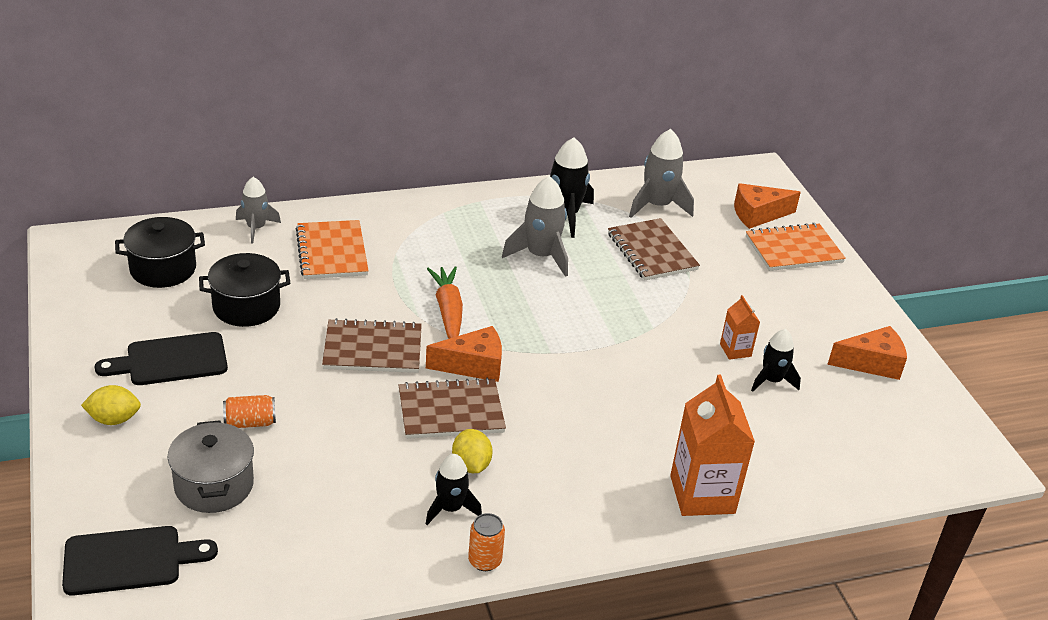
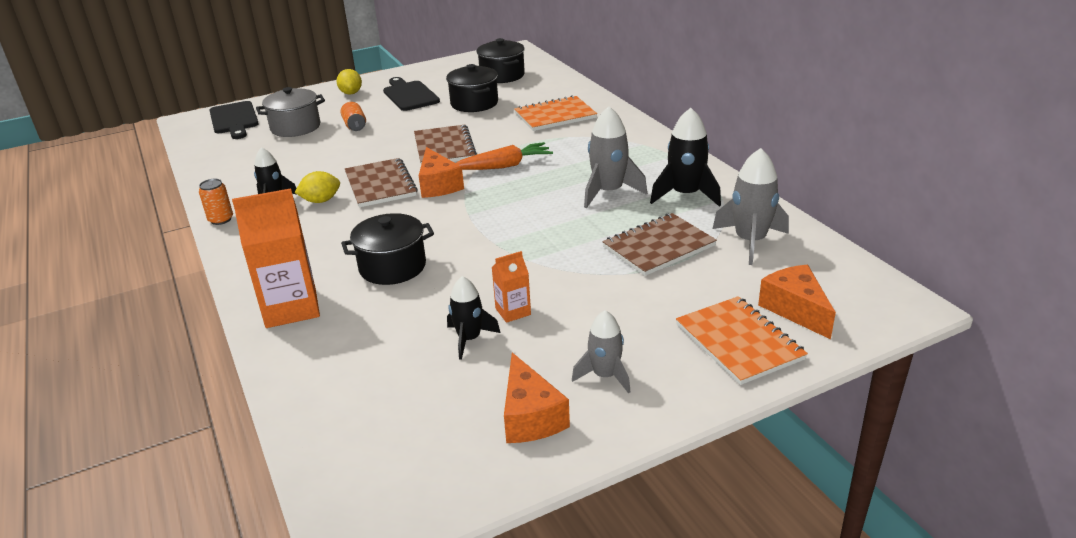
camera: 85 degrees right, 5 degrees down
(256, 228) = (567, 89): grey rocket -> grey rocket (605, 375)
(642, 416) = (392, 267): none -> black pot

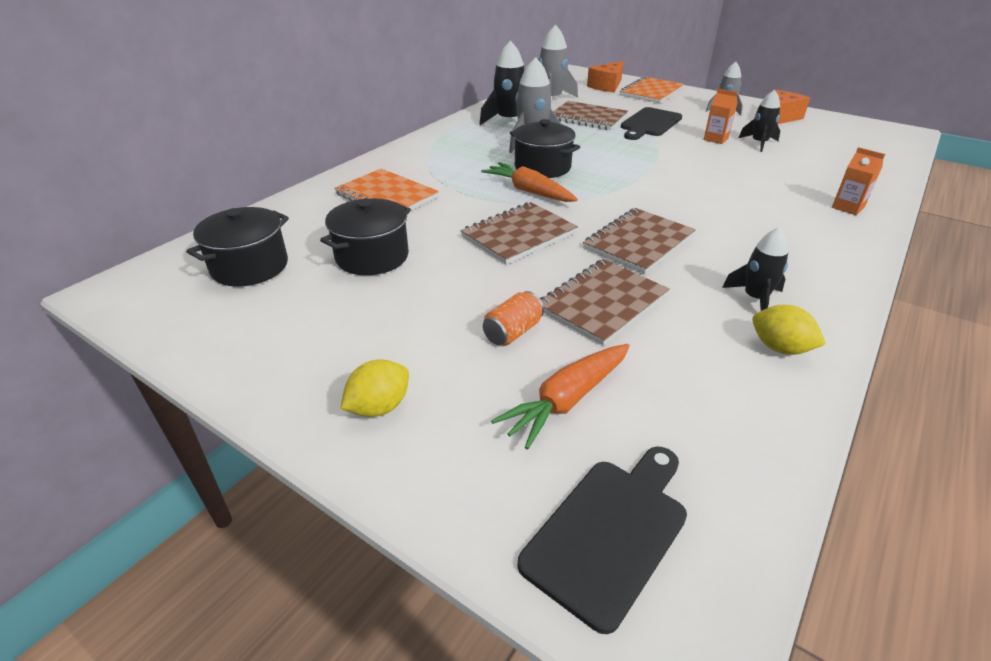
camera: 120 degrees left, 5 degrees up
(221, 219) = (839, 316): orange can -> none
(291, 308) = (848, 207): orange carton -> orange carton, size x0.51
(295, 127) = (567, 400): grey pot -> orange carrot
(321, 201) = (712, 265): yellow lemon -> yellow lemon (779, 348)
(341, 153) = (602, 303): none -> brown notebook
(392, 267) = (741, 188): black pot -> black pot (542, 167)
(409, 95) = (362, 327): black cutting board -> black cutting board (649, 124)
(438, 185) = (601, 211): orange cheese -> none

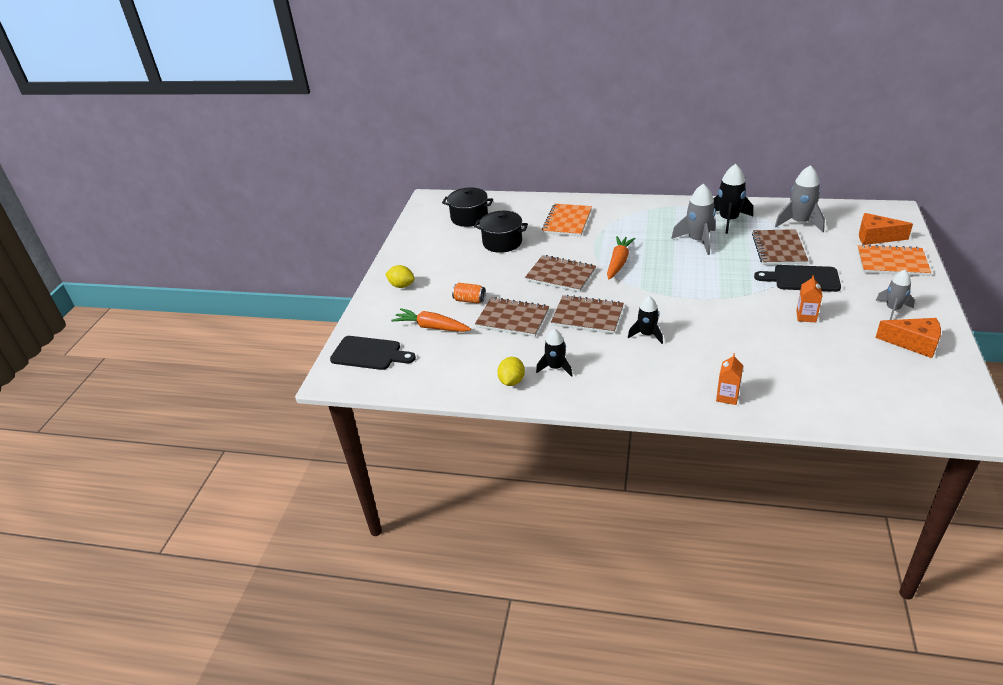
camera: 70 degrees right, 0 degrees up
(542, 167) = (660, 256): black pot -> none
(758, 143) = (823, 339): black rocket -> black rocket (647, 334)

